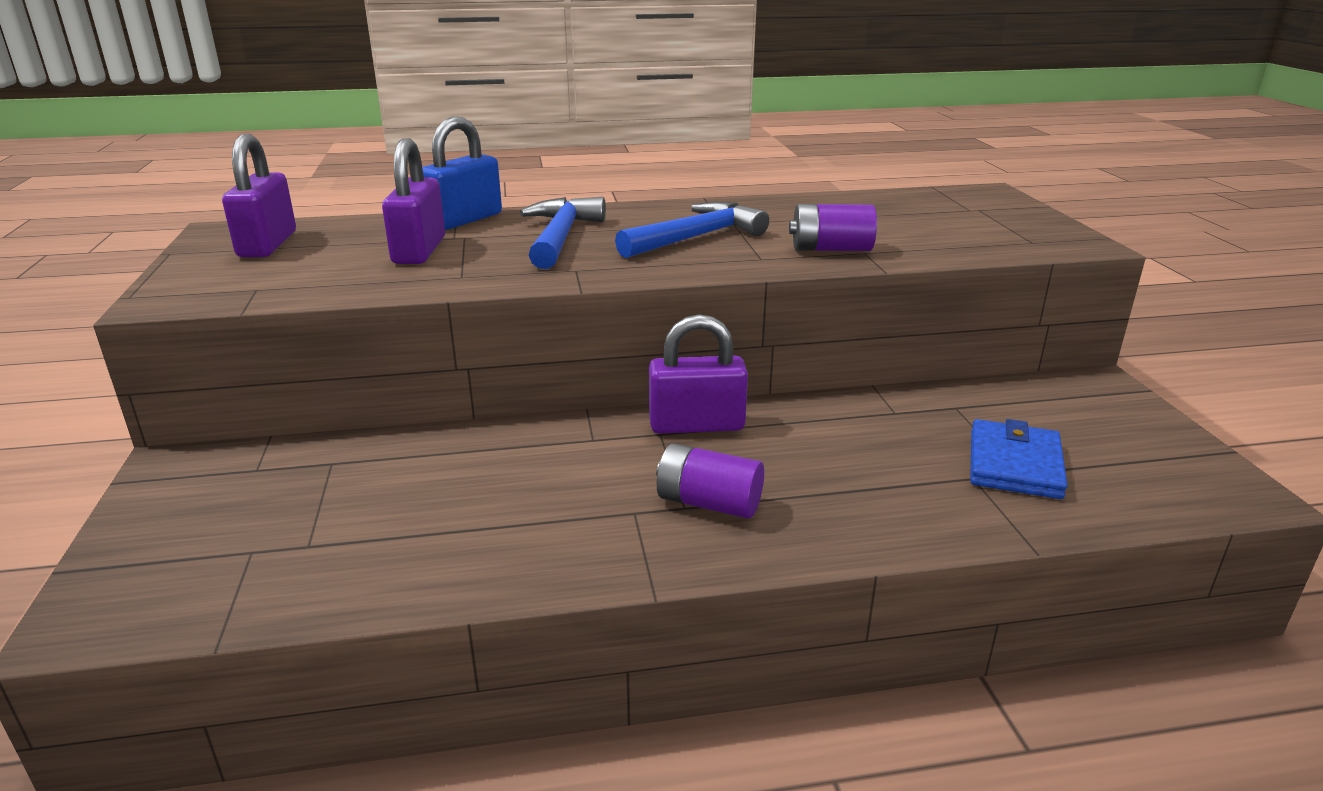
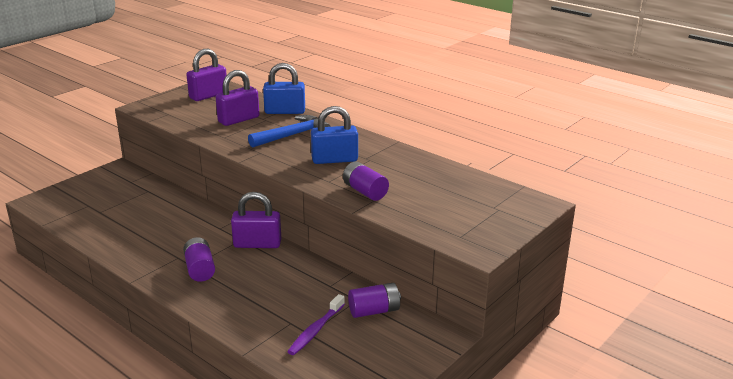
camera: 50 degrees right, 0 degrees up
(696, 237) = (334, 160): blue hammer -> blue padlock
(696, 425) = (257, 244): purple padlock -> purple padlock turned 45 degrees counterclockwise
(998, 405) = (374, 311): none -> purple battery
(1014, 464) = (315, 330): blue wallet -> purple toothbrush

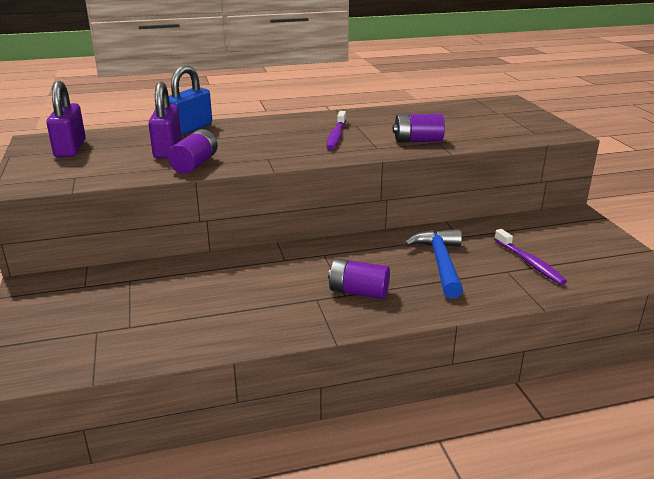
camera: 55 degrees left, 0 degrees up
(257, 244) = (345, 248): purple padlock -> none
(293, 135) = (253, 138): blue hammer -> blue hammer (440, 263)
(334, 160) = (336, 136): blue padlock -> purple toothbrush
(374, 311) = (519, 230): purple battery -> purple battery (194, 164)

